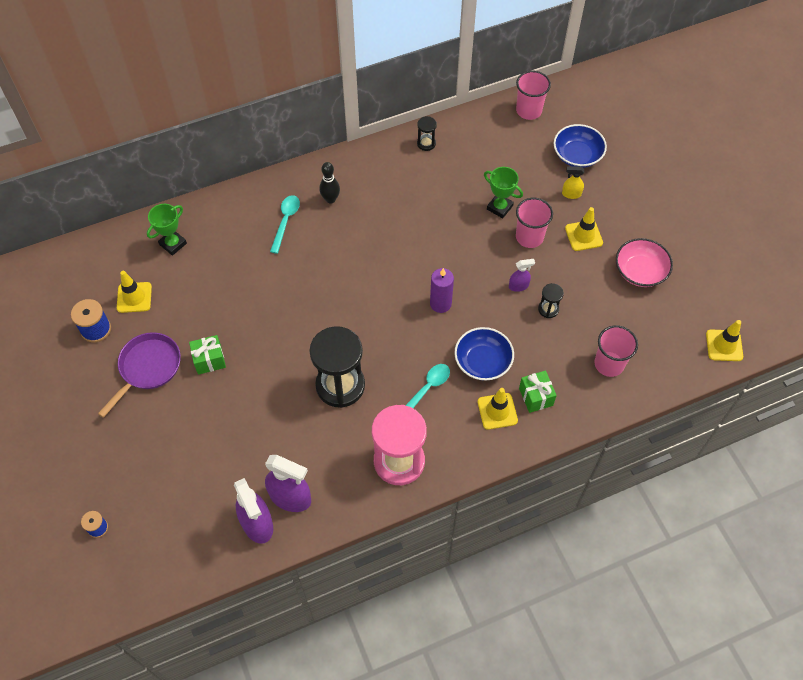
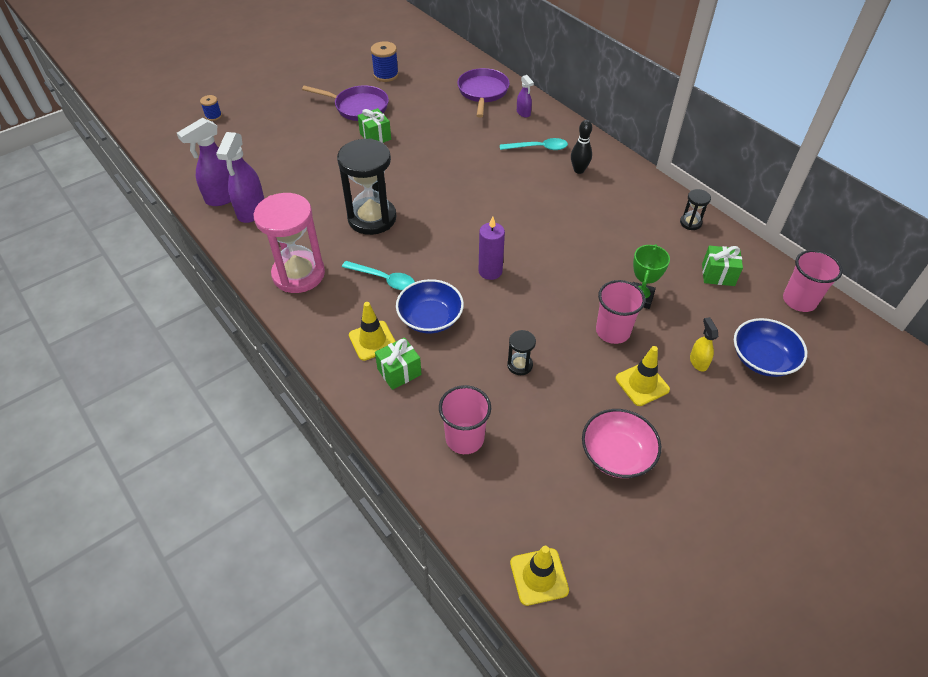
camera: 75 degrees right, 10 degrees down
(134, 297) = (422, 85): yellow traffic cone -> none
(173, 244) = (483, 92): green trophy -> purple pan
(489, 148) = (718, 275): none -> green gift
(518, 286) = (540, 332): purple spray bottle -> purple spray bottle (523, 113)

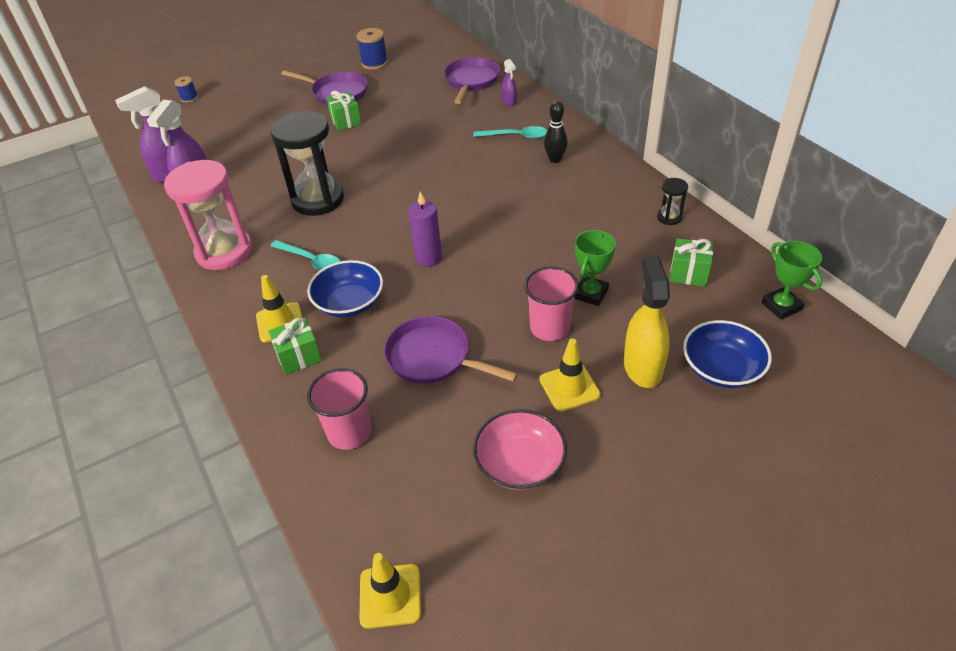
camera: 10 degrees right, 5 degrees down
(520, 365) = (434, 358): black hourglass -> purple pan
(698, 362) = (642, 367): yellow spray bottle -> yellow spray bottle, size x1.93
(799, 300) = (781, 306): pink cup -> green trophy

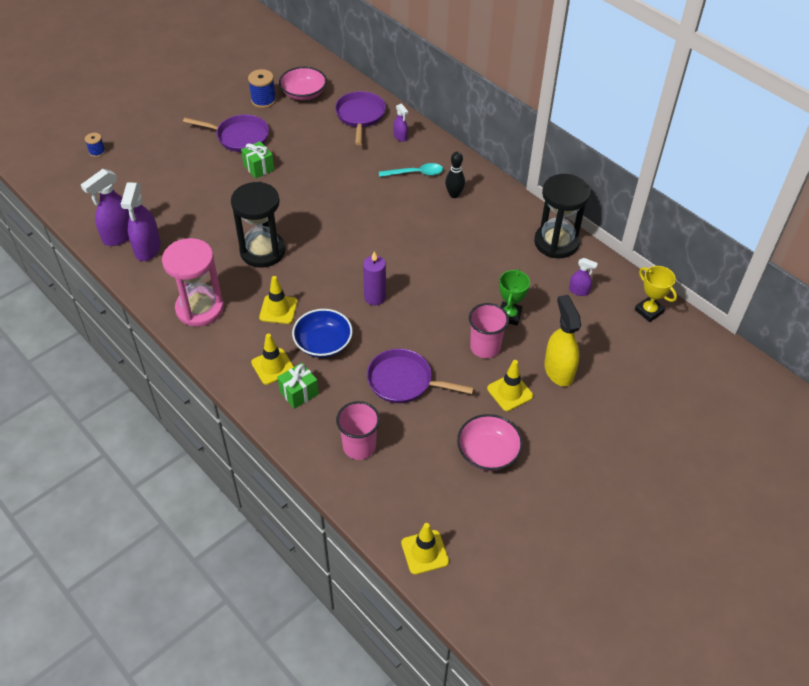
camera: 15 degrees left, 5 degrees up
(311, 261) = (278, 309): turquoise spoon -> yellow traffic cone
(418, 59) = (303, 93): none -> pink bowl
(669, 217) = (556, 242): black hourglass -> black hourglass, size x2.27
(688, 273) = (579, 291): green gift -> purple spray bottle
(721, 368) = (613, 365): blue bowl -> none
(781, 306) = (649, 311): green trophy -> yellow trophy

